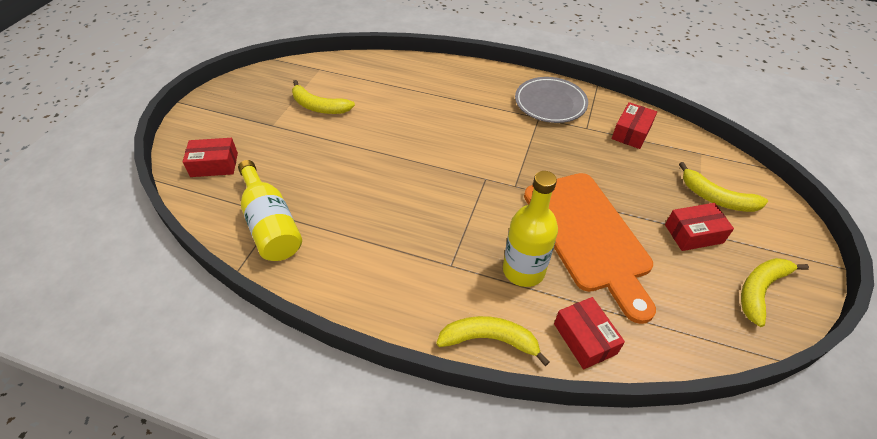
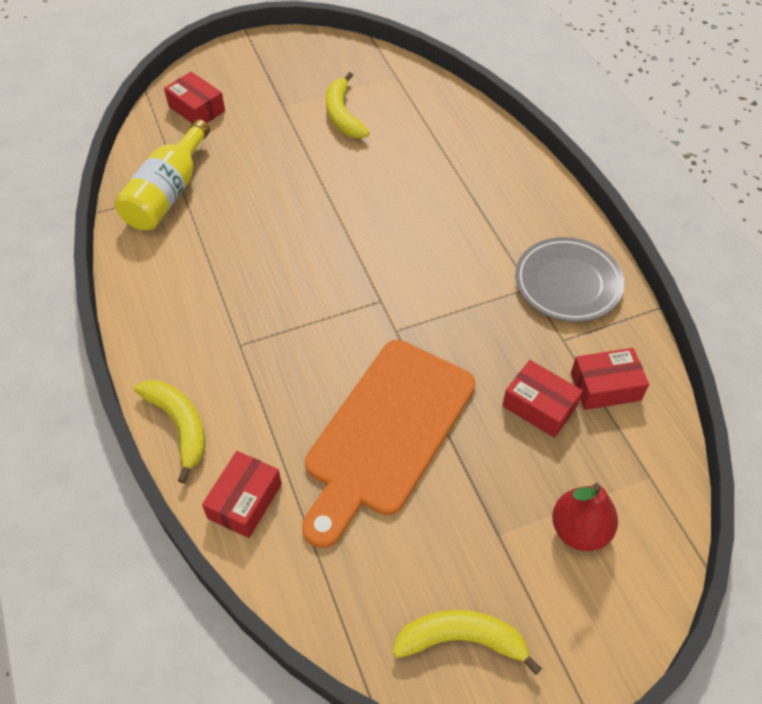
camera: 50 degrees right, 5 degrees up
(523, 270) = (285, 404): yellow bottle -> none
(693, 234) = (489, 532): red box -> red box (539, 406)
(717, 198) = (579, 530): yellow banana -> red pear

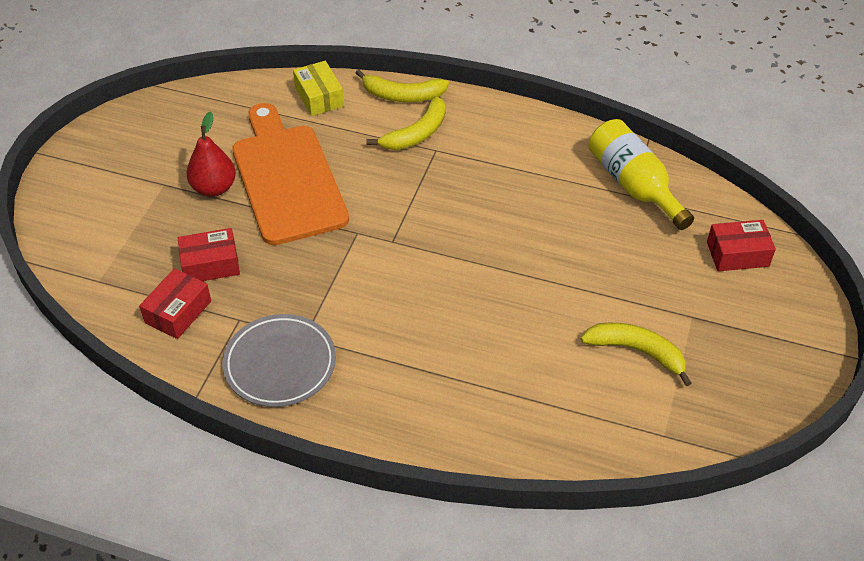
camera: 130 degrees right, 5 degrees down
(245, 501) = (319, 97): red box -> yellow box
(461, 639) = (138, 132): yellow banana -> yellow banana (417, 133)
(579, 530) = (119, 221): red pear -> red pear (214, 188)

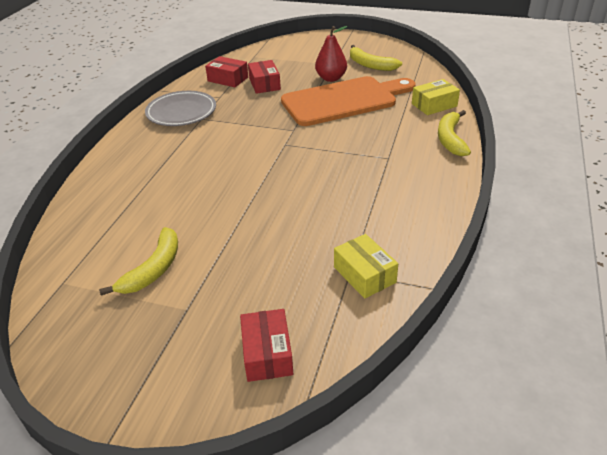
camera: 90 degrees right, 10 degrees down
(417, 133) = (405, 148): yellow banana -> yellow banana (370, 65)
(634, 185) = (364, 275): yellow bottle -> yellow box

